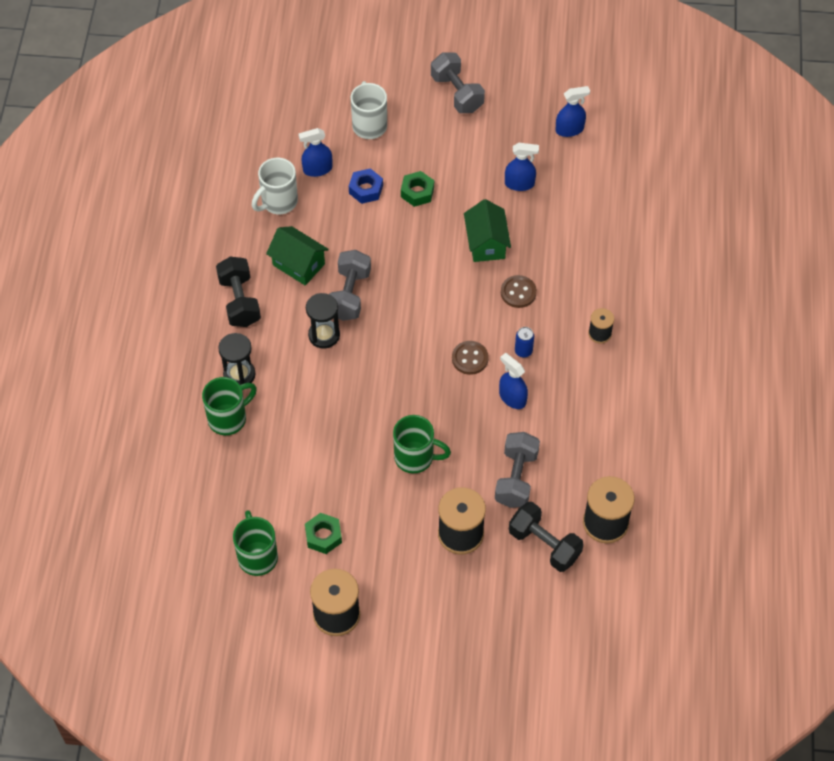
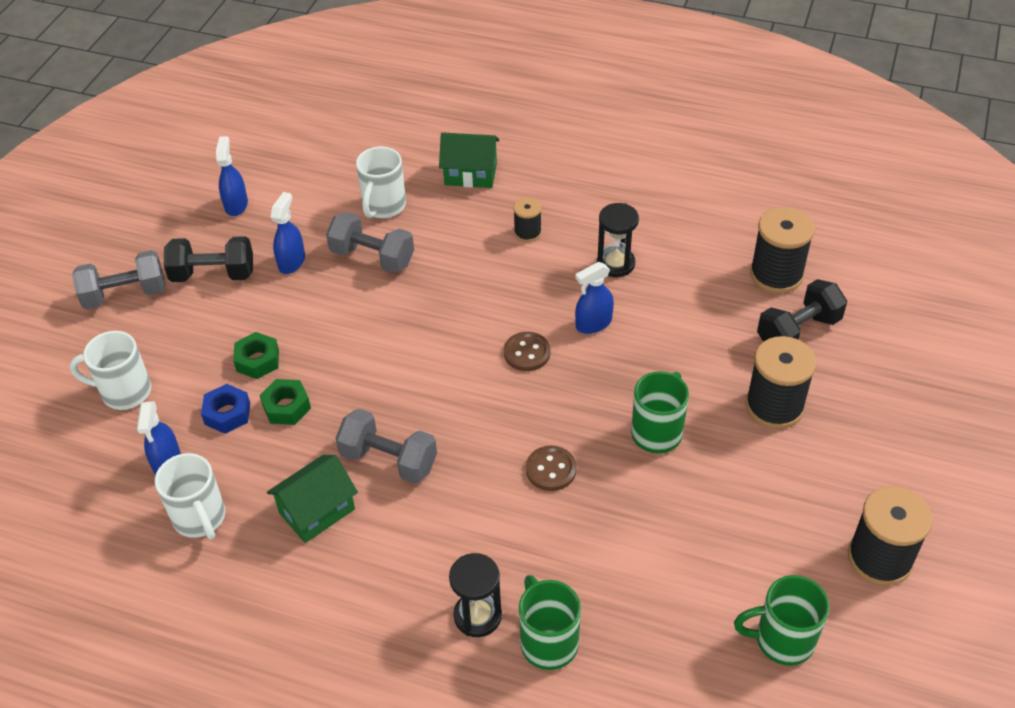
camera: 75 degrees left, 10 degrees down
(239, 301) = (351, 595): black dumbbell -> black dumbbell (213, 274)
(323, 536) = (759, 553): green nut -> green nut (286, 407)
(324, 335) = (443, 500): black hourglass -> black hourglass (615, 263)
(486, 243) = (365, 307): green house -> green house (470, 174)
(516, 478) = (705, 340): grey dumbbell -> grey dumbbell (372, 257)
(518, 292) = (447, 291): brown button -> brown button (551, 469)
(523, 351) = (531, 302): blue can -> none
(598, 227) = (383, 206): none -> white mug

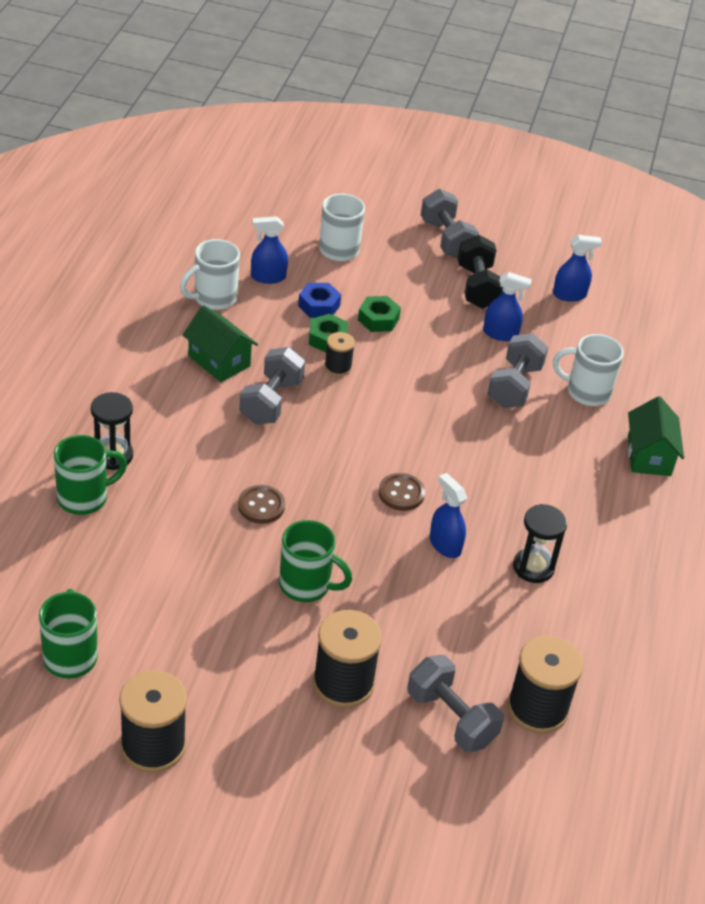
camera: 80 degrees right, 5 degrees down
(527, 232) = (568, 498): black spool -> black spool (338, 367)
(798, 331) = (451, 718): black dumbbell -> grey dumbbell

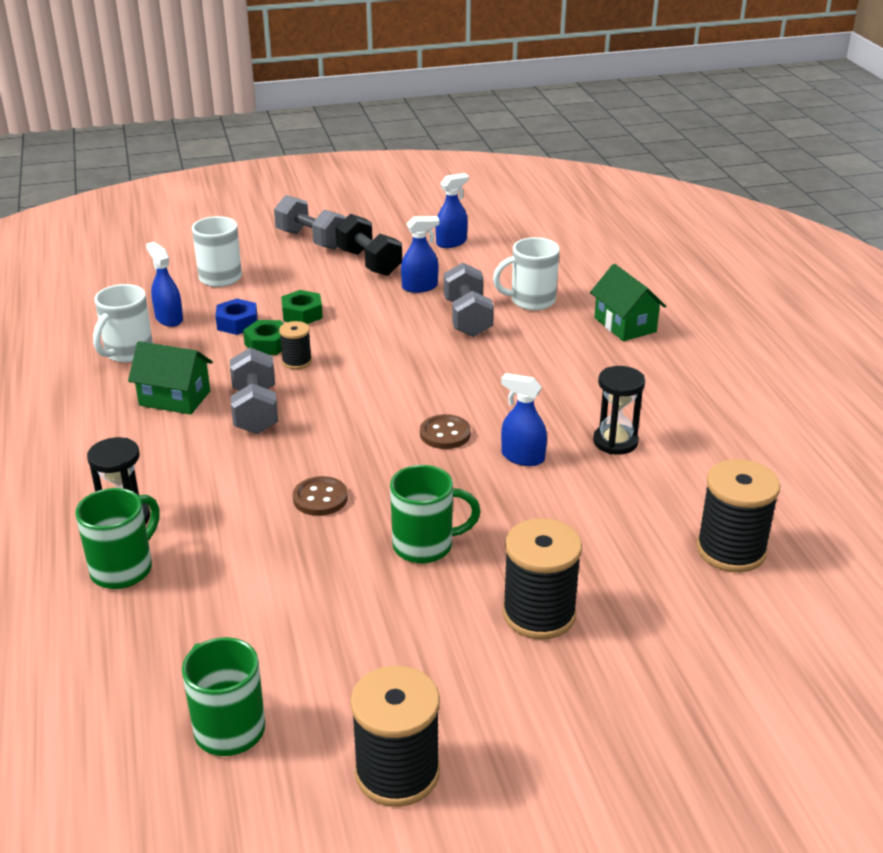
camera: 25 degrees left, 10 degrees down
(268, 277) = (169, 319): blue spray bottle -> blue spray bottle turned 90 degrees clockwise
(451, 718) = (666, 595): grey dumbbell -> none

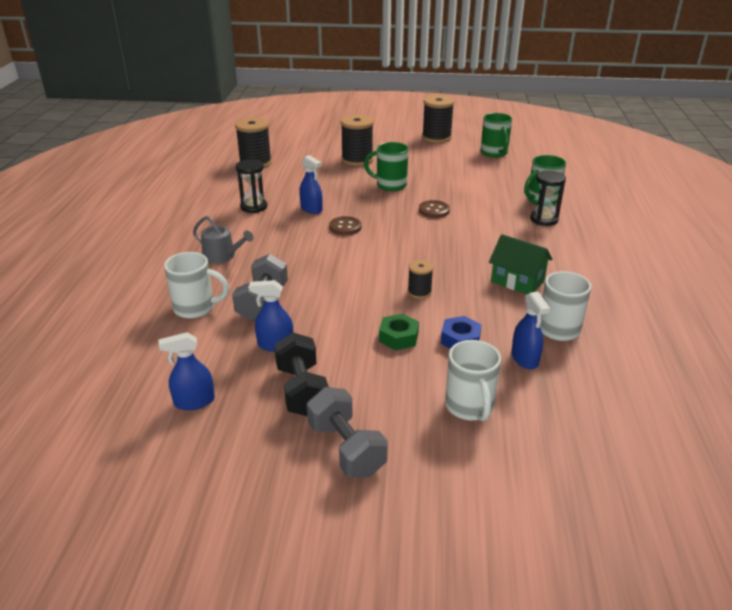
camera: 160 degrees left, 0 degrees up
(255, 411) = (460, 262): grey dumbbell -> none
(267, 344) = (438, 312): green nut -> none
(569, 358) = (222, 256): none -> grey watering can
(625, 325) = (153, 272): green house -> none

